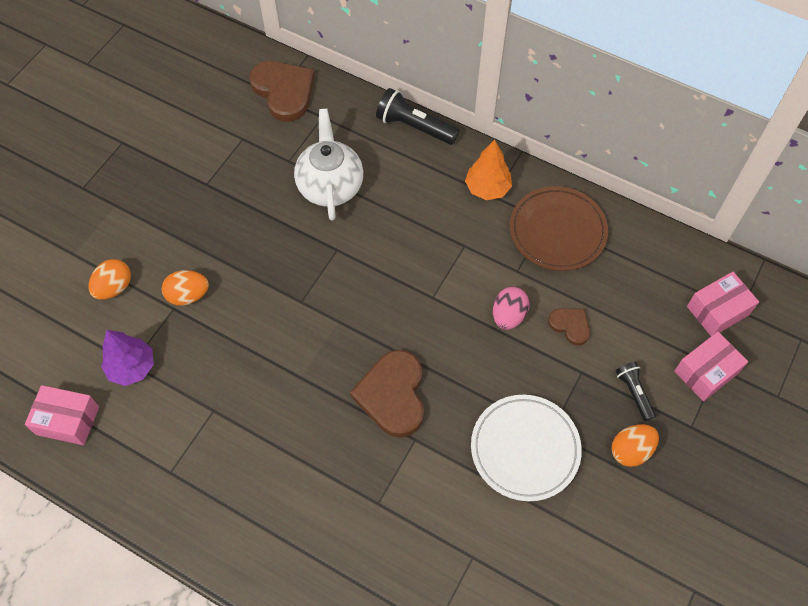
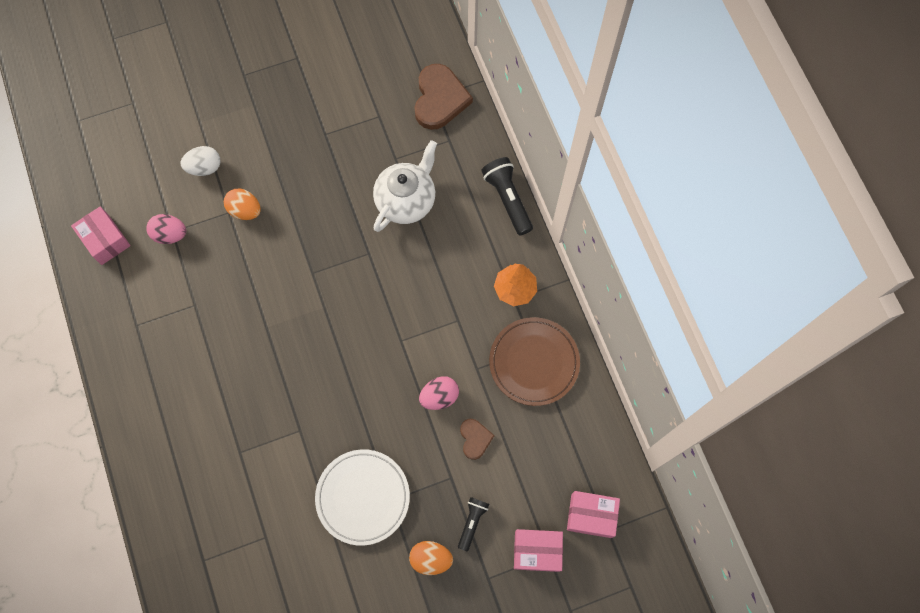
camera: 40 degrees right, 10 degrees up
(114, 287) = (204, 167): orange egg -> white egg
(132, 367) = (170, 234): purple tree -> pink egg
(392, 395) = (312, 388): brown heart -> none

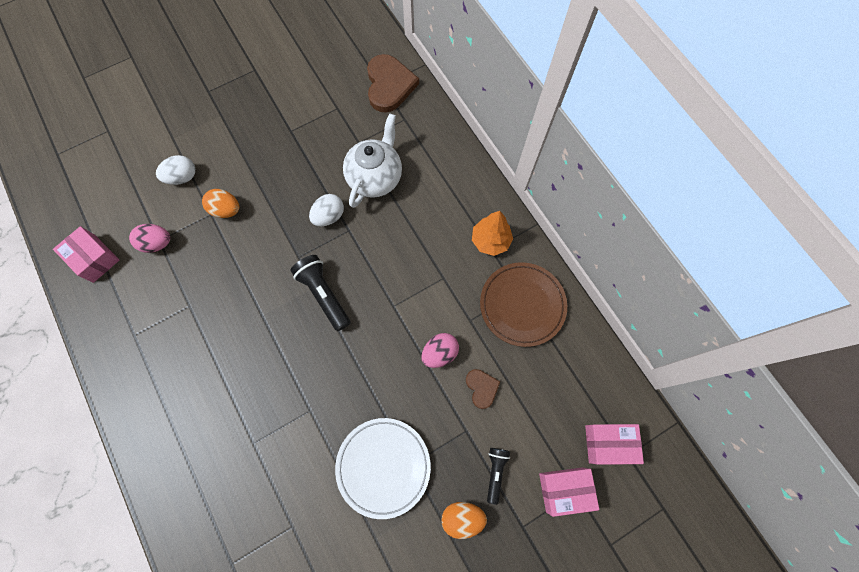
camera: 10 degrees left, 0 degrees up
(350, 235) = (329, 216): none -> white egg
(507, 199) = (467, 162): black flashlight -> black flashlight (323, 294)

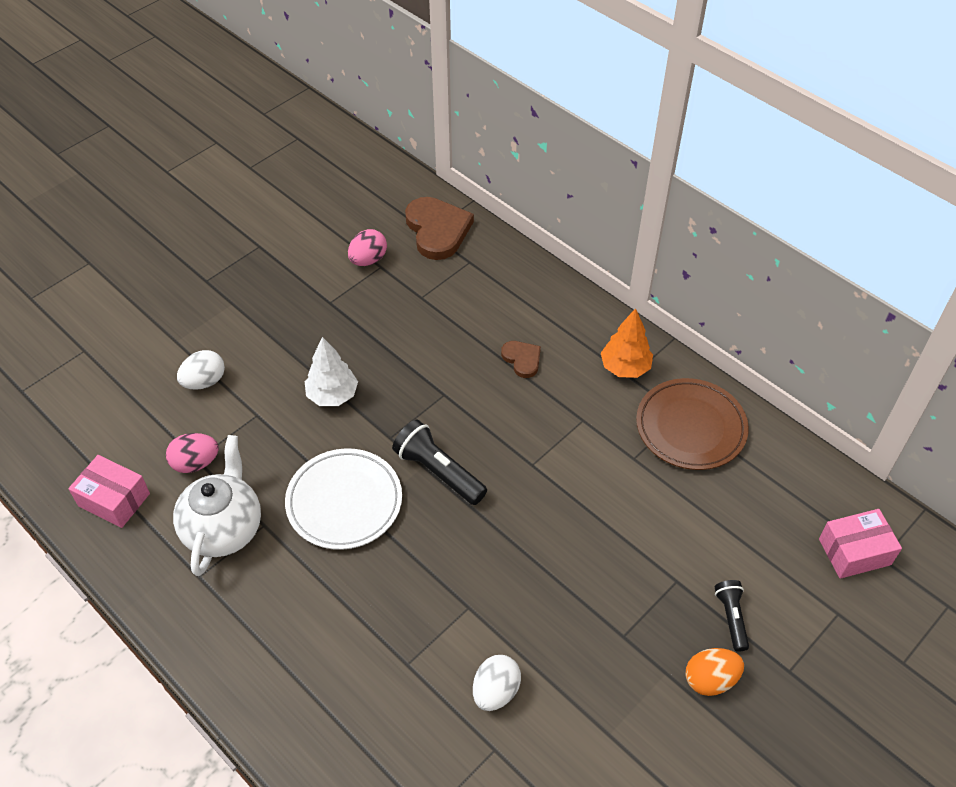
camera: 15 degrees left, 20 degrees down
(226, 210) = (276, 405): orange egg -> none
(268, 211) = (332, 395): none -> white tree
(329, 216) = (413, 384): white egg -> white egg (495, 691)
(375, 177) = (456, 330): white teapot -> white teapot (224, 528)
(383, 466) = (588, 647): white plate -> white plate (344, 502)
(439, 353) = (610, 502): pink egg -> pink egg (368, 260)
(481, 388) = (677, 528): brown heart -> brown heart (522, 359)
(564, 489) = (823, 615): pink box -> none

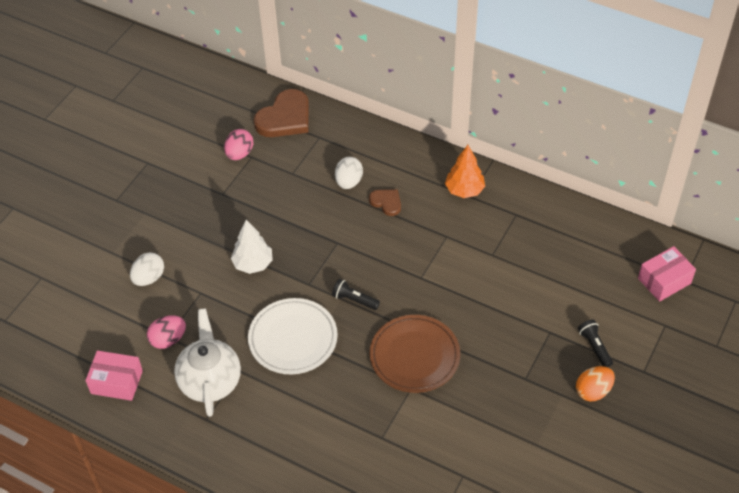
camera: 15 degrees left, 0 degrees up
(437, 230) = (285, 118): brown heart -> brown heart turned 75 degrees clockwise
(438, 472) = (354, 300): black flashlight -> black flashlight, size x0.61
(495, 691) = (450, 438): white egg -> white egg (349, 182)
(690, 427) = (525, 222): brown plate -> brown plate (414, 356)

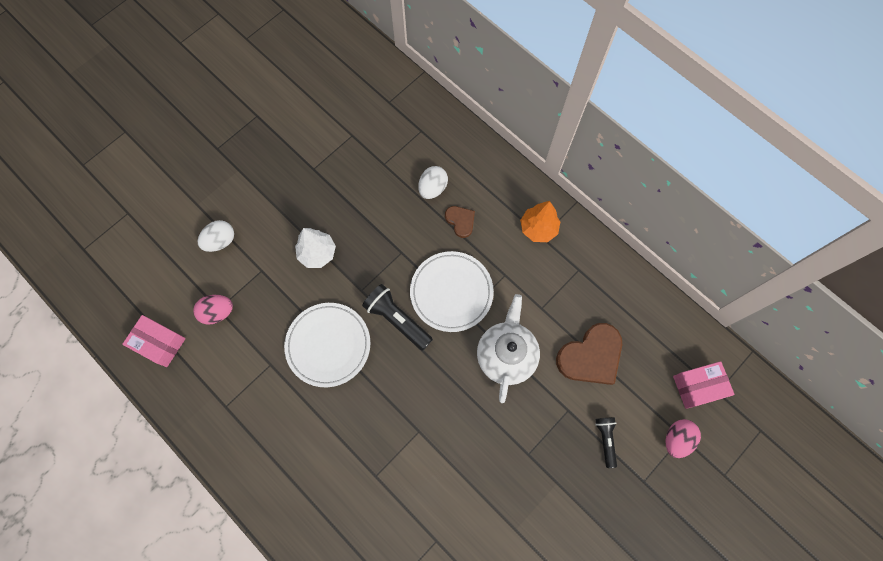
camera: 15 degrees right, 20 degrees up
(210, 381) = (241, 367): white teapot -> white teapot (506, 355)
(239, 154) = (342, 129): pink egg -> pink egg (676, 439)
(285, 118) = (396, 100): brown heart -> brown heart (591, 356)
(354, 300) = (397, 320): black flashlight -> black flashlight, size x1.64
(399, 263) = (451, 292): none -> white plate
(414, 356) = (433, 398): brown plate -> none
(593, 391) = (588, 488): orange egg -> none

